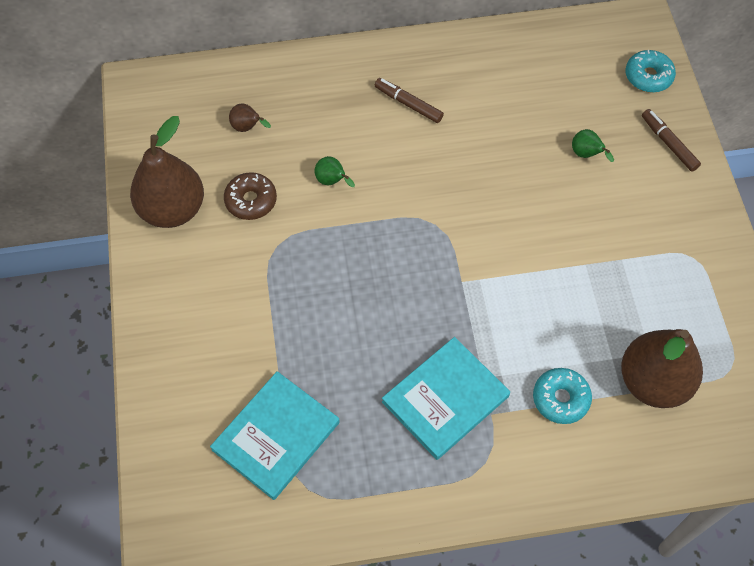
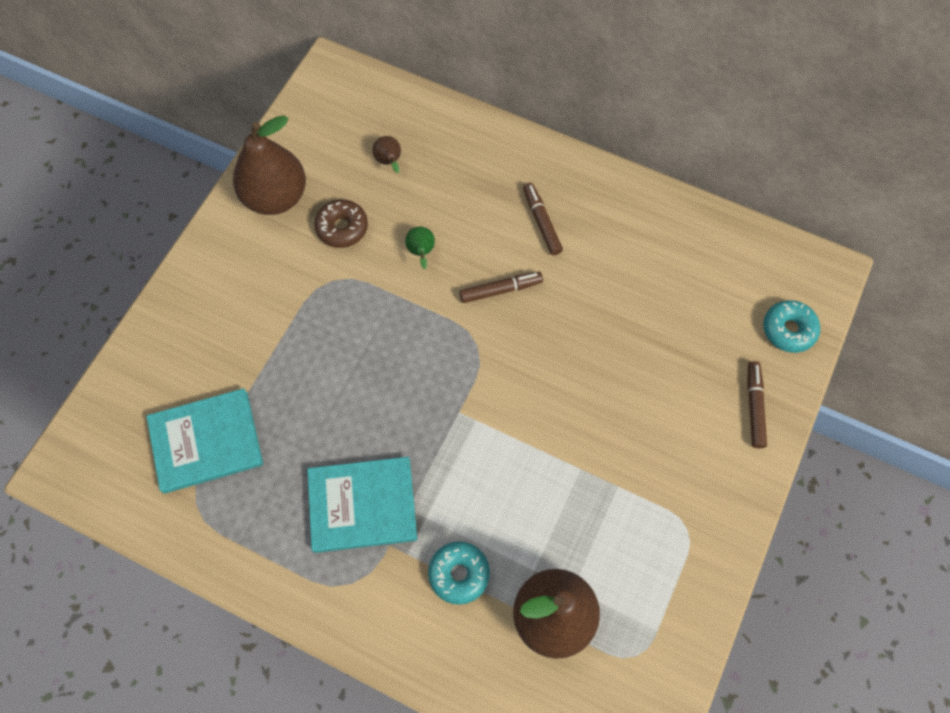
camera: 35 degrees right, 5 degrees up
(418, 172) = (501, 290): none -> brown marker
(586, 154) = (666, 368): green pear -> none

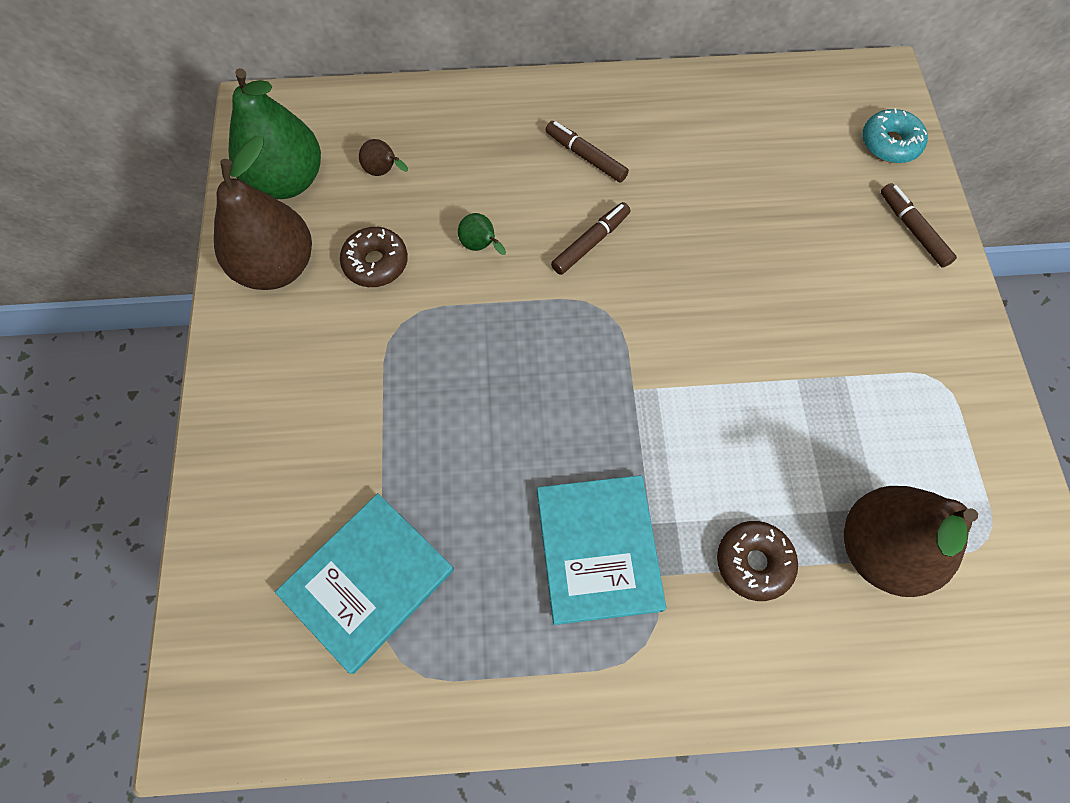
camera: 30 degrees left, 0 degrees up
(319, 136) = (287, 181): none -> green pear
(362, 505) = (598, 549): turquoise book -> turquoise book turned 60 degrees counterclockwise
(459, 574) = (753, 562): turquoise donut -> brown donut

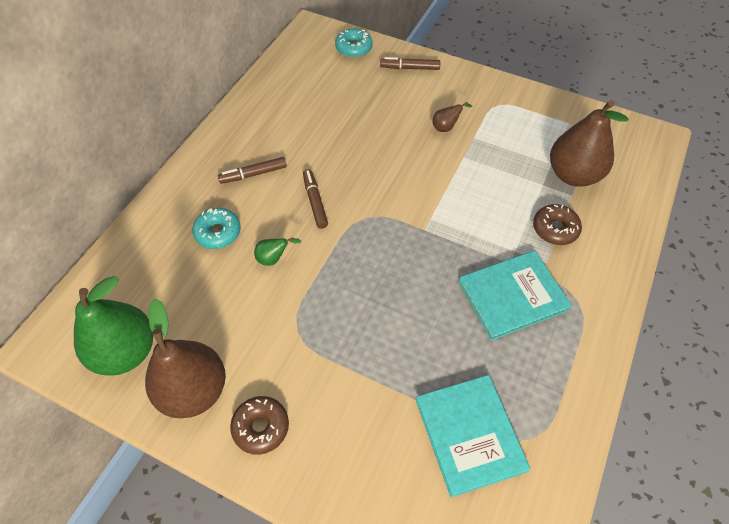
camera: 60 degrees left, 10 degrees down
(376, 263) = (240, 324): brown donut -> brown donut (261, 427)
(384, 172) = (171, 287): brown pear -> brown pear (446, 127)
(479, 172) = (218, 233): none -> turquoise donut
(598, 549) = (512, 296): turquoise book -> turquoise book turned 45 degrees counterclockwise

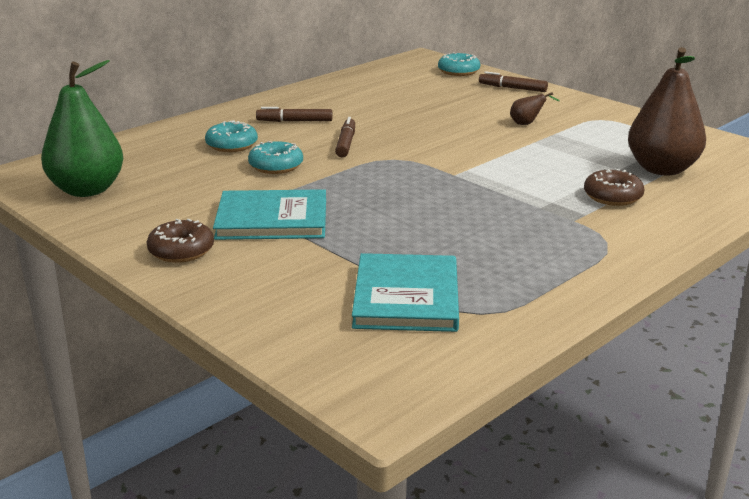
camera: 20 degrees right, 30 degrees down
(194, 390) = (133, 220): brown pear -> none
(273, 258) = (276, 166): green pear -> turquoise donut
(512, 296) = (526, 226): turquoise book -> turquoise book (272, 219)

